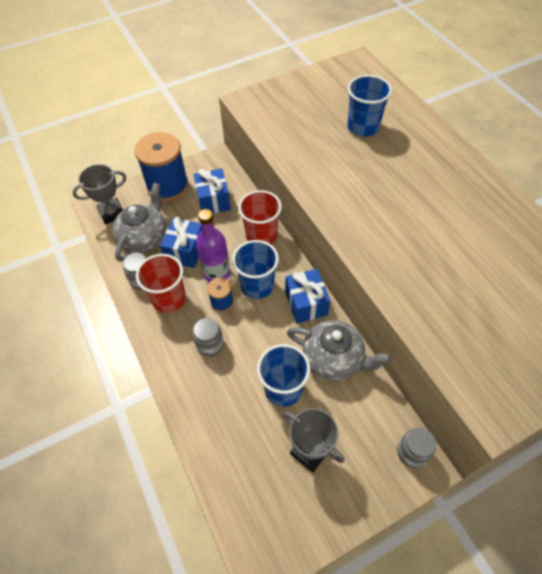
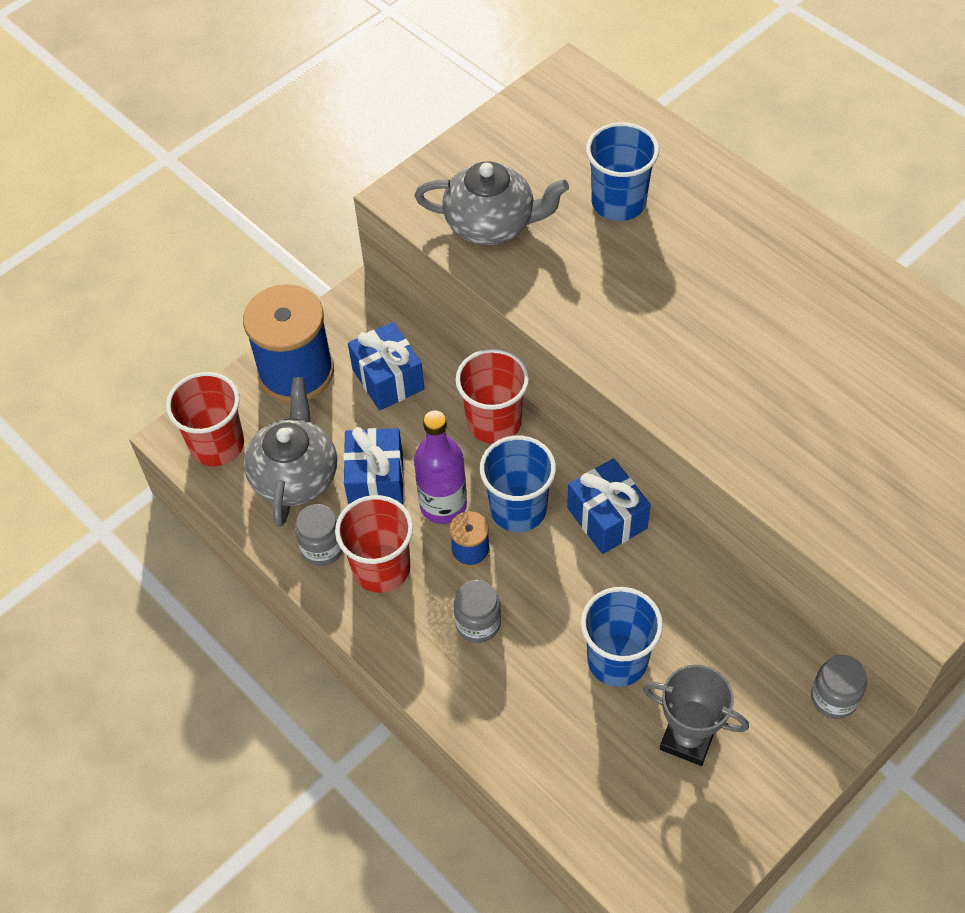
camera: 15 degrees left, 0 degrees up
(112, 213) = (217, 445): grey trophy -> red cup
(333, 359) = (678, 594): grey teapot -> grey teapot (491, 224)

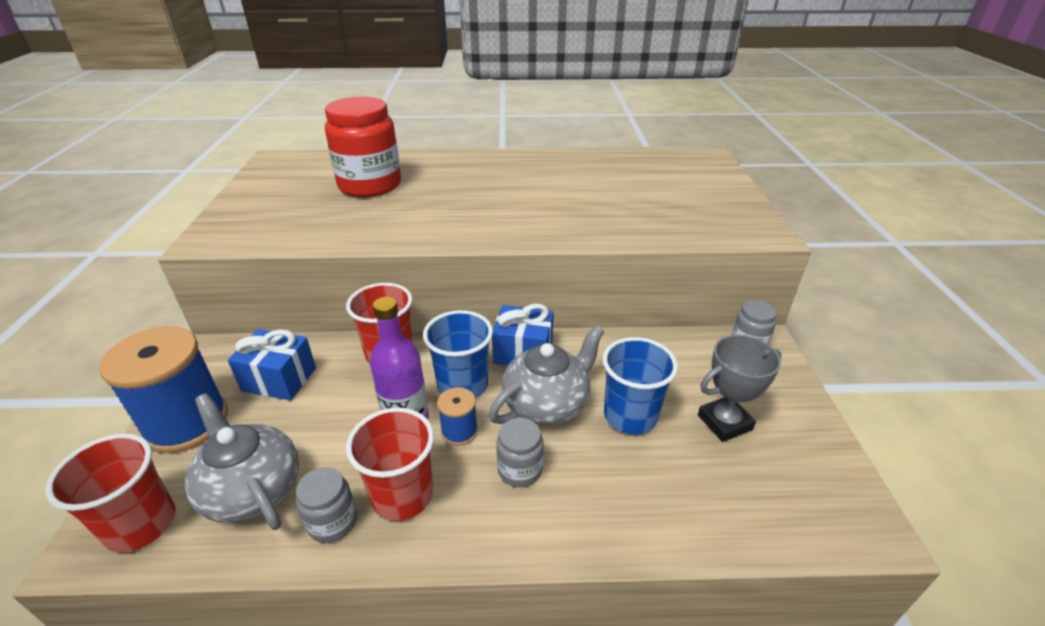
camera: 50 degrees left, 20 degrees down
(376, 480) = (334, 442): blue gift -> none
(491, 224) = (293, 225): grey teapot -> grey teapot (547, 404)
(618, 202) = (370, 185): blue cup -> red jar

